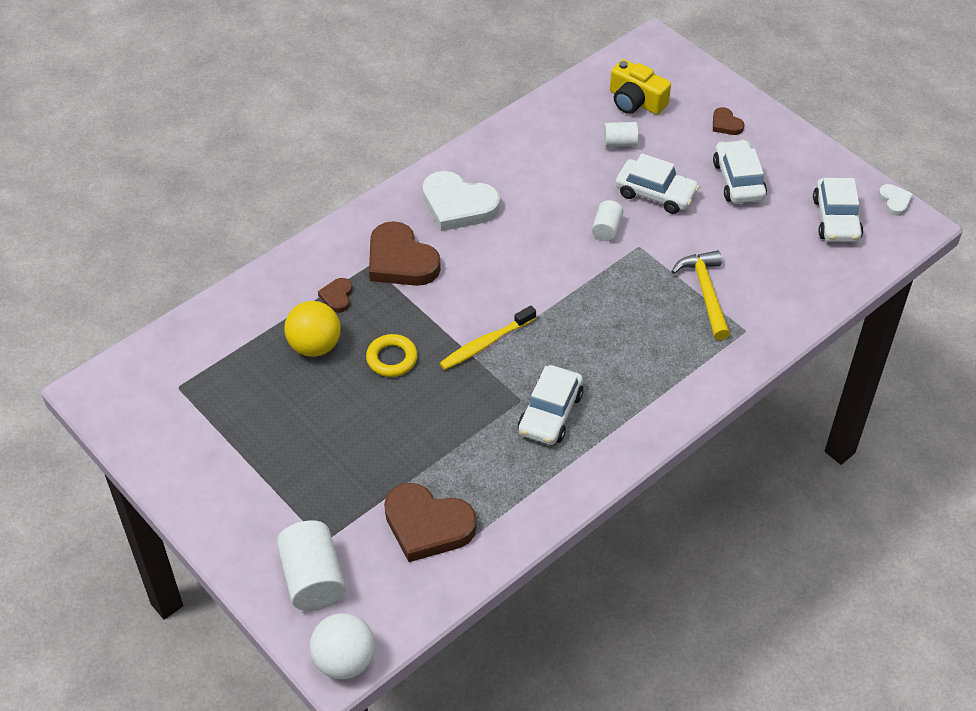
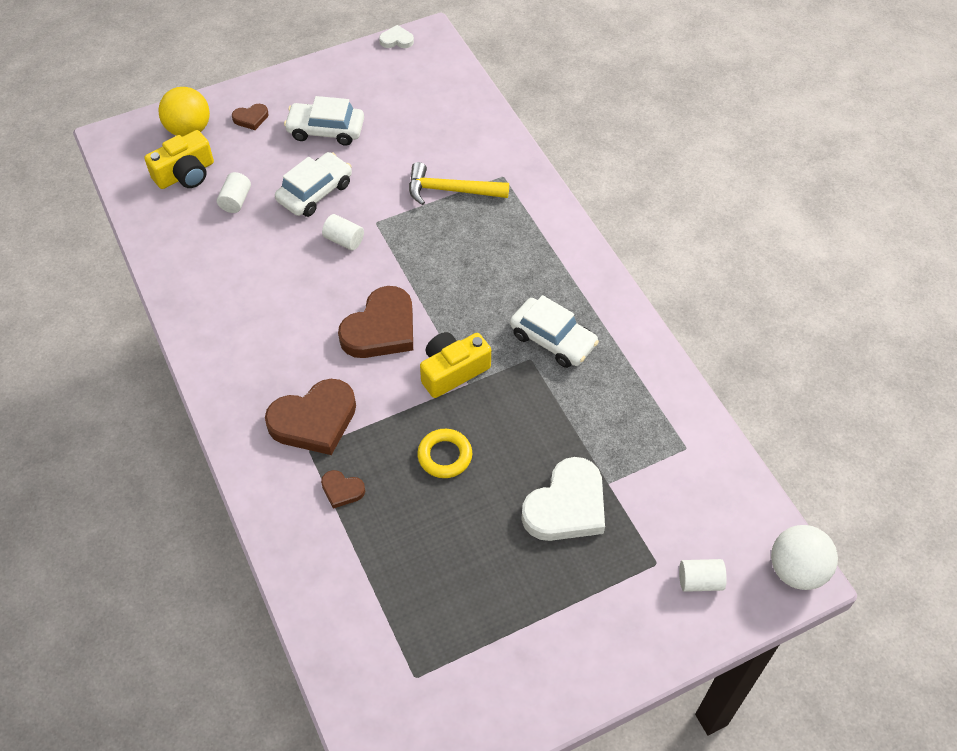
camera: 75 degrees left, 5 degrees up
(313, 579) = (700, 581): white cylinder -> white cylinder, size x0.55
(315, 346) = (403, 525): yellow ball -> yellow ball (189, 130)
(427, 525) = (657, 468): brown heart -> brown heart (381, 329)
(458, 205) = (258, 352): white heart -> white heart (566, 506)
(485, 344) = (453, 371): yellow toothbrush -> yellow camera
(836, 219) = (400, 81): white car -> none

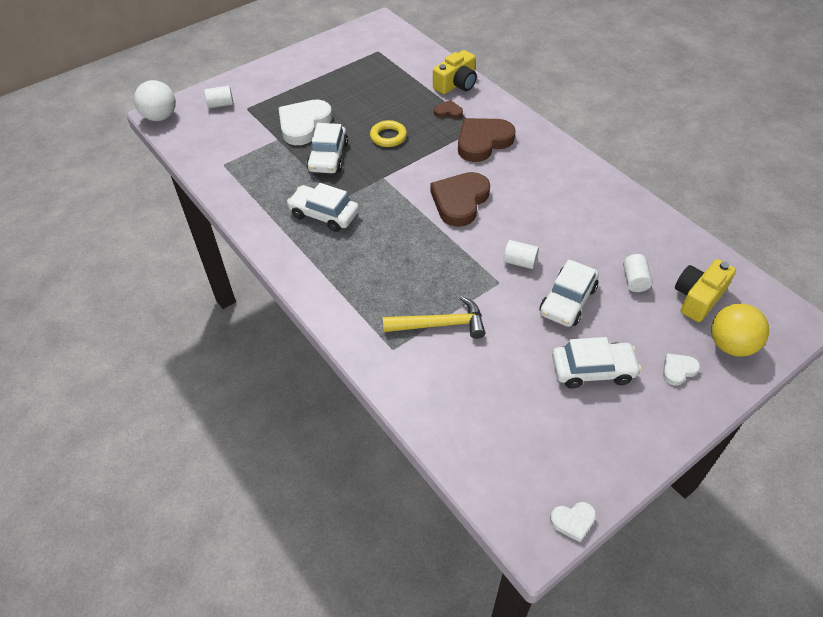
camera: 170 degrees right, 5 degrees down
(251, 118) = (678, 370): brown heart -> white heart
(453, 371) = (396, 183): yellow camera -> yellow camera (456, 84)
(537, 433) = (328, 157): none -> white car

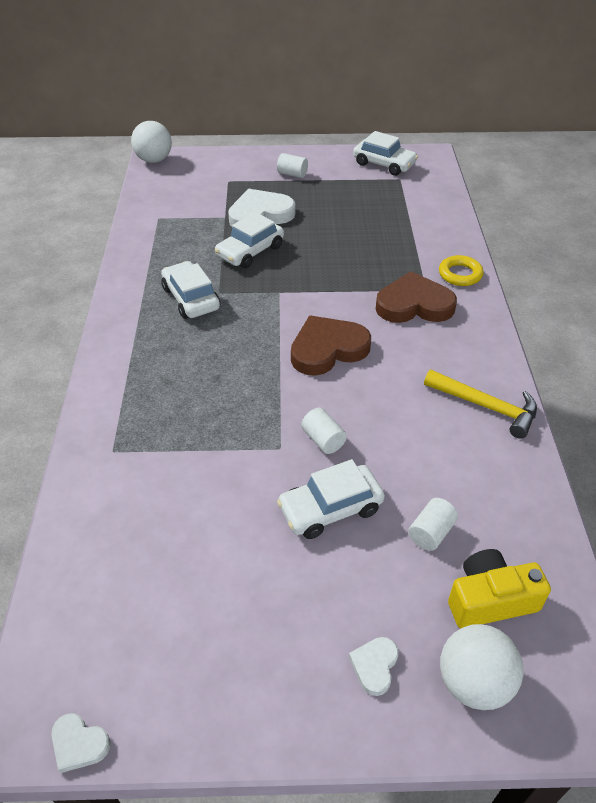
camera: 35 degrees right, 5 degrees down
(221, 104) = (211, 169): white cylinder -> white cylinder (292, 174)
(388, 137) = (324, 258): yellow ring -> yellow ring (460, 274)
(440, 324) = (178, 454): yellow hammer -> yellow hammer (485, 406)
(448, 112) = (409, 261): brown heart -> none
(456, 84) = (446, 239): yellow camera -> none
(592, 370) = (277, 598): white car -> white car (384, 164)
(678, 370) = (374, 666): white heart -> white heart turned 75 degrees counterclockwise
(730, 345) = (474, 682): yellow ball -> white ball

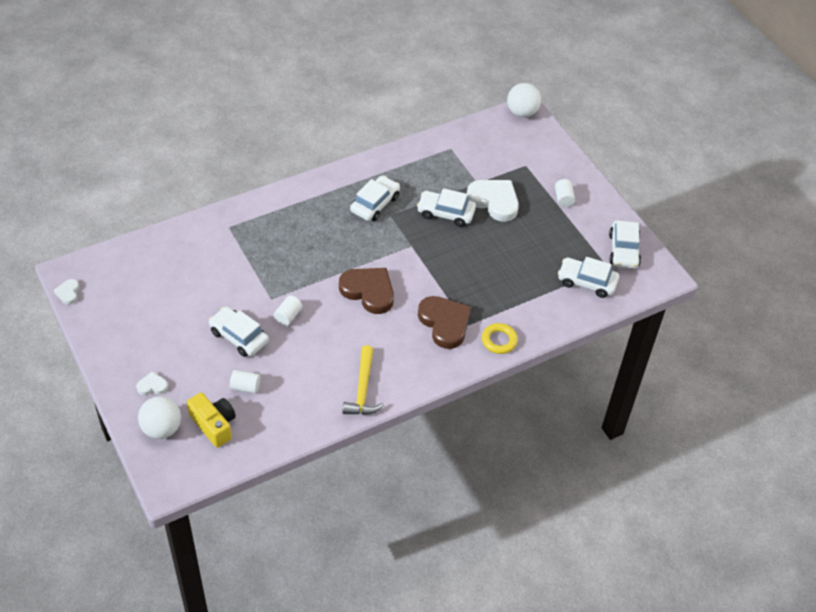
camera: 60 degrees right, 5 degrees up
(411, 196) = (587, 282): none -> white car

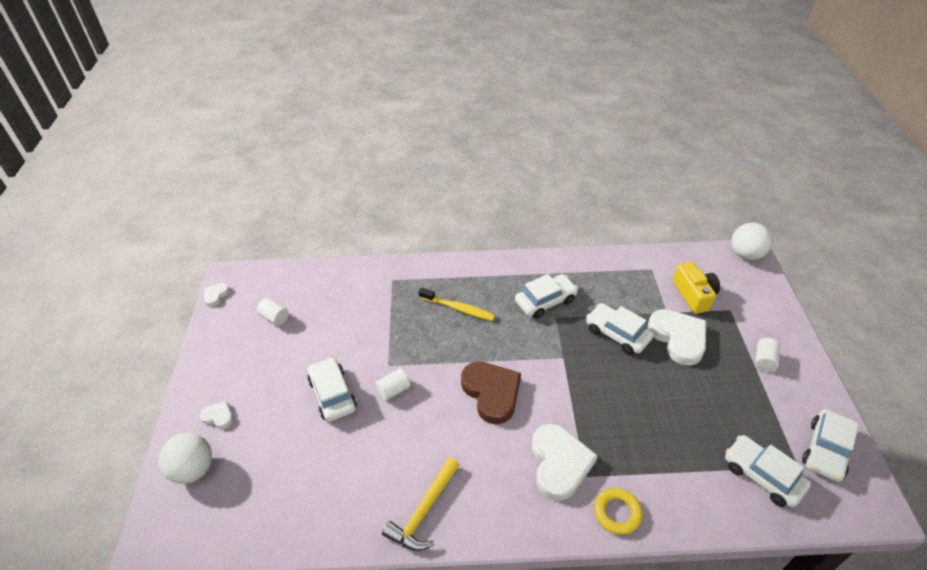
camera: 30 degrees right, 5 degrees down
(214, 424) = (244, 487): yellow camera -> yellow camera (694, 295)
(245, 387) = (303, 455): white cylinder -> white cylinder (275, 317)
(303, 233) = (458, 308): none -> yellow toothbrush
(444, 323) = (559, 463): brown heart -> white heart

